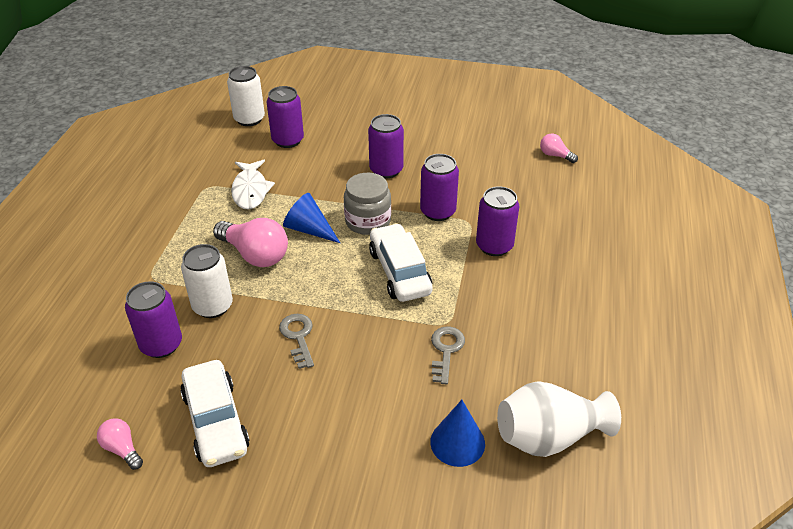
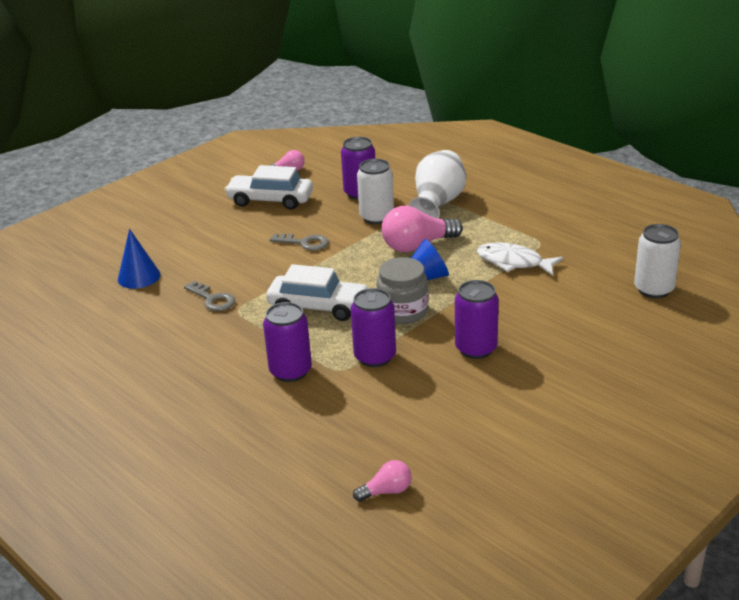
camera: 125 degrees right, 10 degrees down
(288, 140) = (588, 303): purple can -> none
(549, 436) = (90, 314): white vase -> white vase (437, 203)

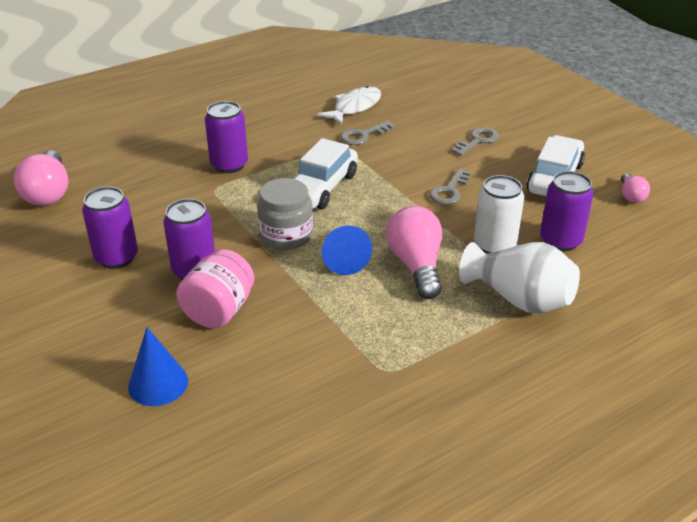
camera: 100 degrees right, 5 degrees up
(139, 276) = (418, 103): blue cone -> blue cone (158, 383)
(213, 238) = (477, 141): none -> grey key
(375, 357) = (221, 209): purple can -> purple can (116, 257)
(386, 491) = (48, 193): pink light bulb -> pink light bulb, size x1.91
(513, 262) = (347, 334): white fish -> white fish (354, 107)
(520, 323) = (219, 310): none -> pink jar
(653, 289) = (222, 449): white can -> none

